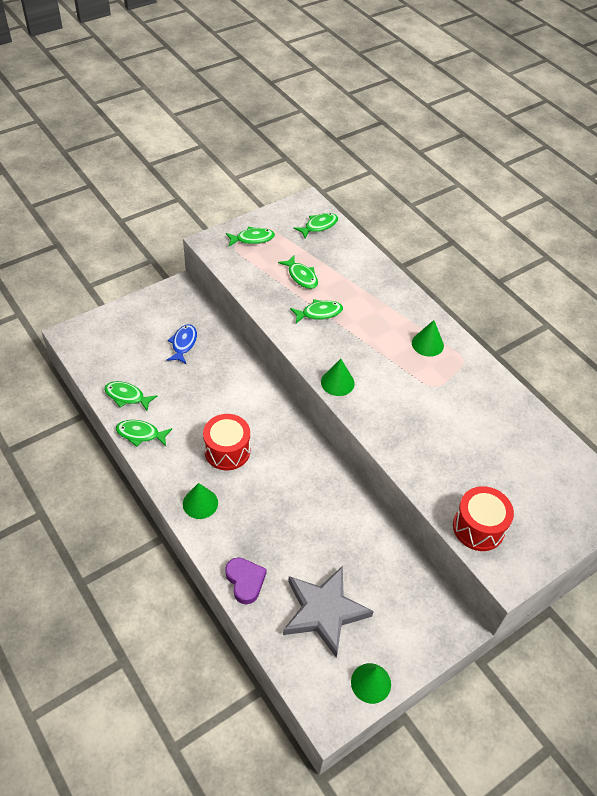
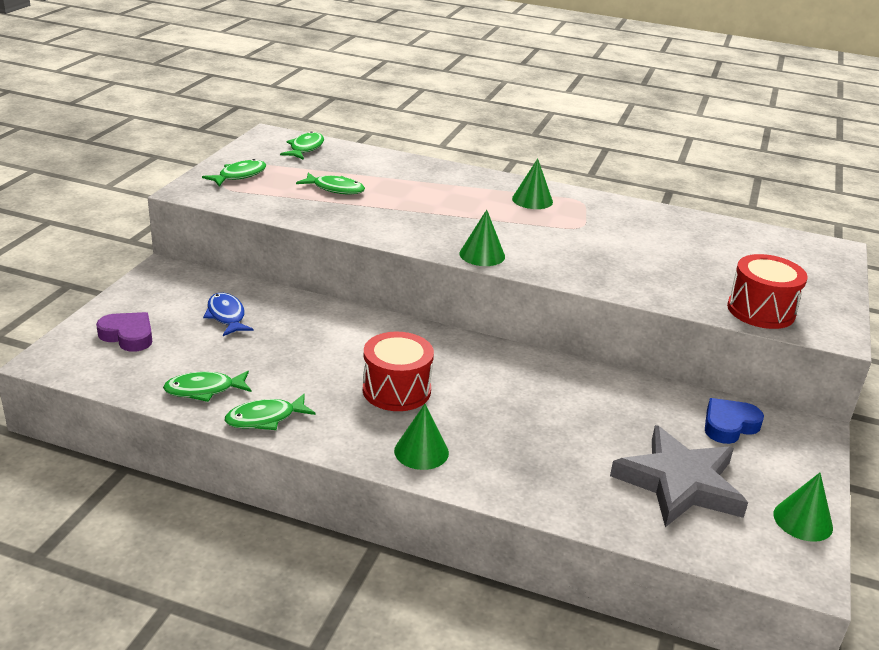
camera: 35 degrees left, 20 degrees down
(245, 581) = (563, 499): purple heart -> purple heart (128, 336)
(319, 313) = (391, 210): green fish -> none
(403, 590) = (729, 425): none -> blue heart

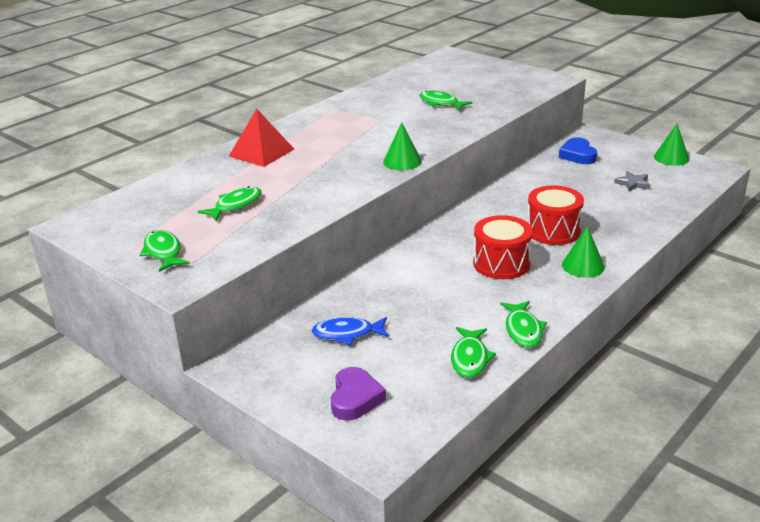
camera: 65 degrees left, 0 degrees up
(128, 336) = (355, 398): purple heart -> purple heart turned 135 degrees clockwise
(305, 148) = (126, 209): green fish -> green fish (440, 103)
(452, 182) = (261, 152): none -> red pyramid
(532, 200) = (319, 127): green cone -> none
(679, 483) = (633, 183): grey star -> grey star, size x0.41
(761, 311) = (521, 91): red drum -> red drum (553, 231)

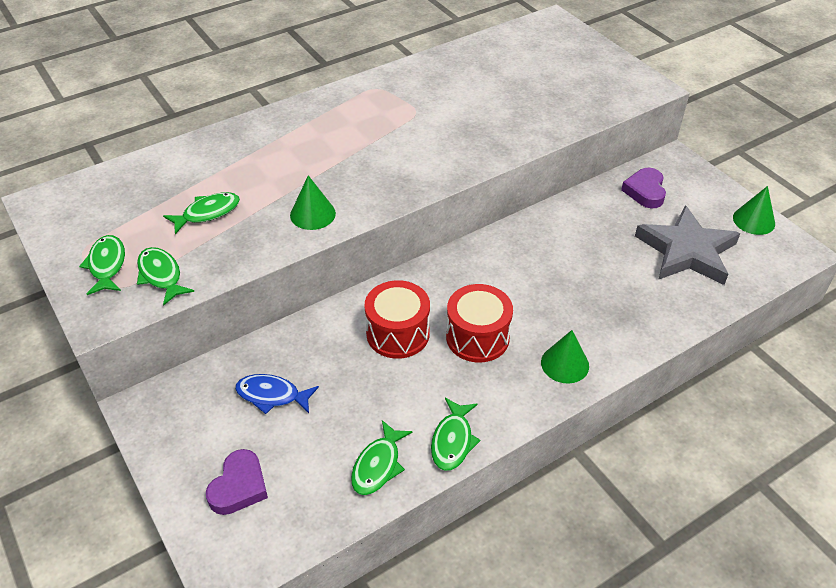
camera: 15 degrees right, 15 degrees up
(261, 152) = (272, 137): red pyramid -> none
(402, 161) = (410, 186): green cone -> green cone (312, 214)
(440, 103) = (499, 100): green fish -> green fish (161, 275)
(553, 231) = (558, 302): red drum -> red drum (398, 333)
(577, 155) = (645, 191): blue heart -> purple heart
(633, 183) = (686, 251): grey star -> grey star, size x2.43

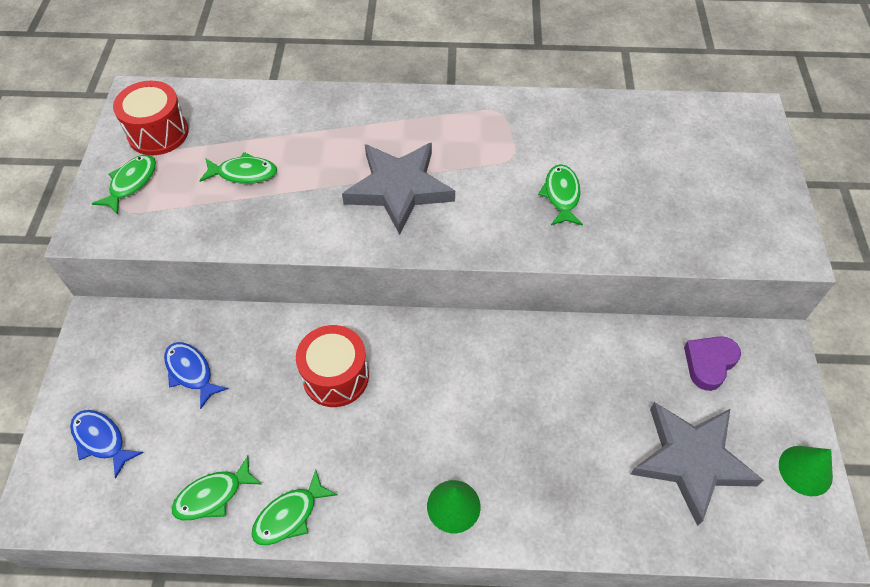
camera: 35 degrees right, 10 degrees up
(161, 275) = (159, 216): green fish -> green fish (561, 195)
(239, 486) = (101, 440): purple heart -> blue fish
(312, 214) = (324, 222): green cone -> none
(351, 167) = (399, 189): none -> grey star
(477, 337) = (399, 425): red drum -> red drum (158, 133)

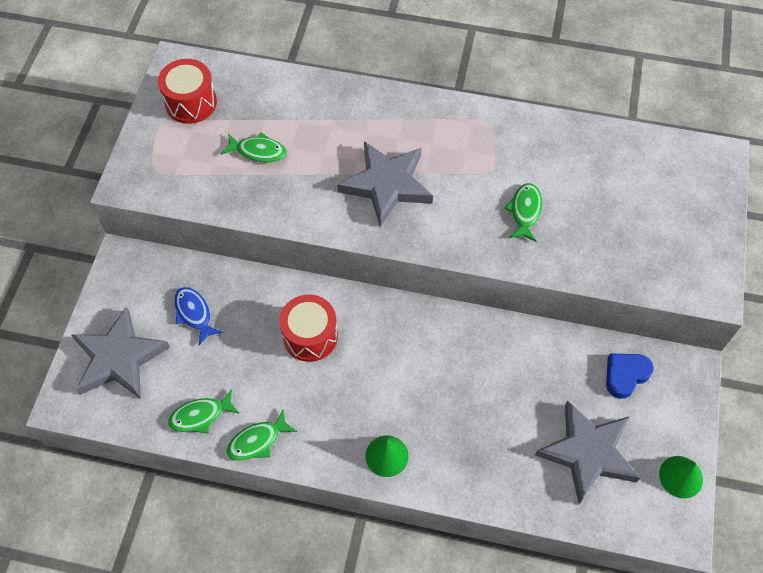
camera: 10 degrees right, 5 degrees up
(101, 440) = (119, 358): blue fish -> grey star
(131, 183) = (164, 147): green fish -> none
(709, 363) = (625, 375): purple heart -> blue heart

